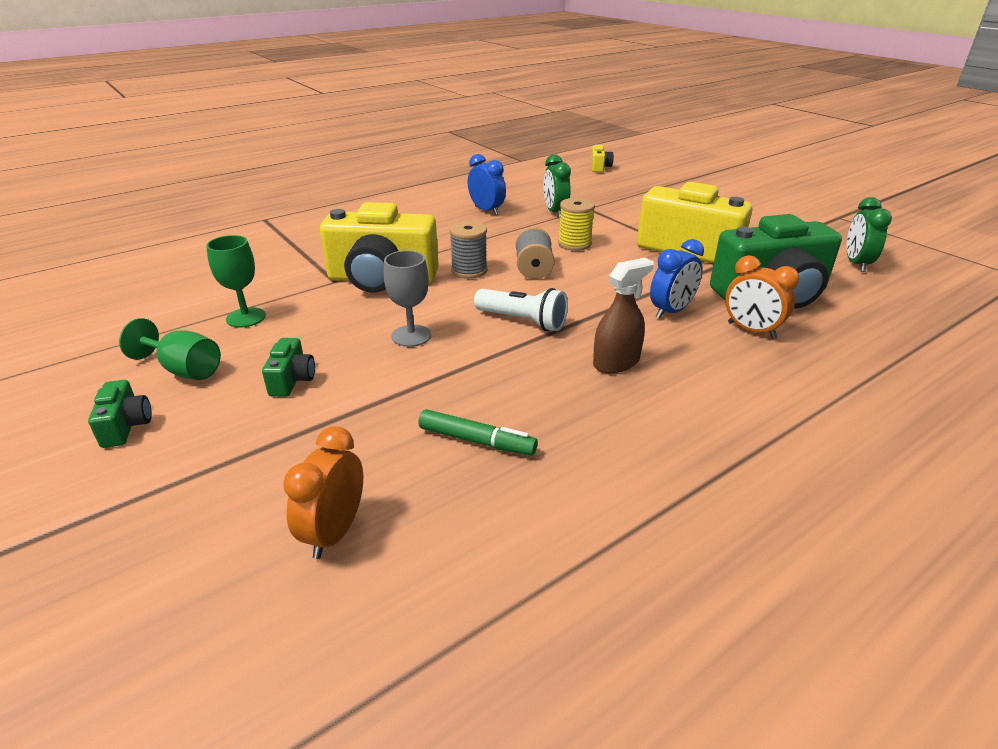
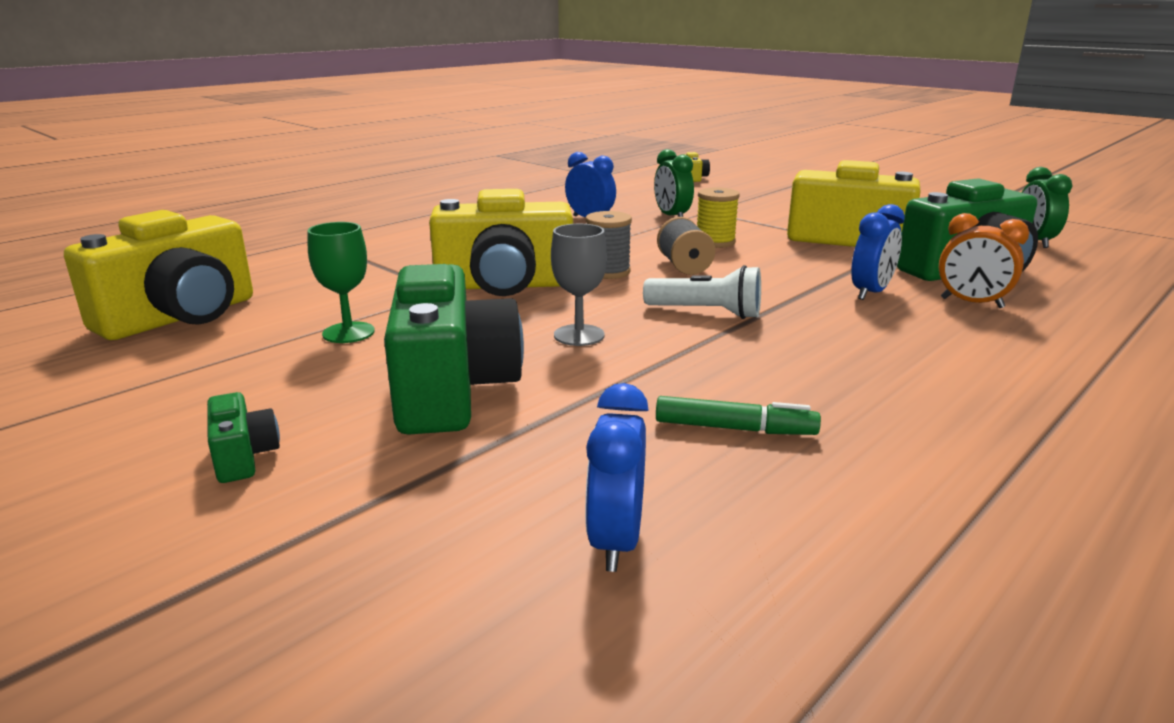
camera: 10 degrees left, 10 degrees down
(138, 292) = (181, 317): none -> yellow camera
(184, 370) = (294, 391): green goblet -> none
(292, 380) = (452, 389): green camera -> green camera, size x2.33
(334, 532) = (616, 541): orange clock -> blue clock
(616, 362) = (845, 341): brown spray bottle -> none

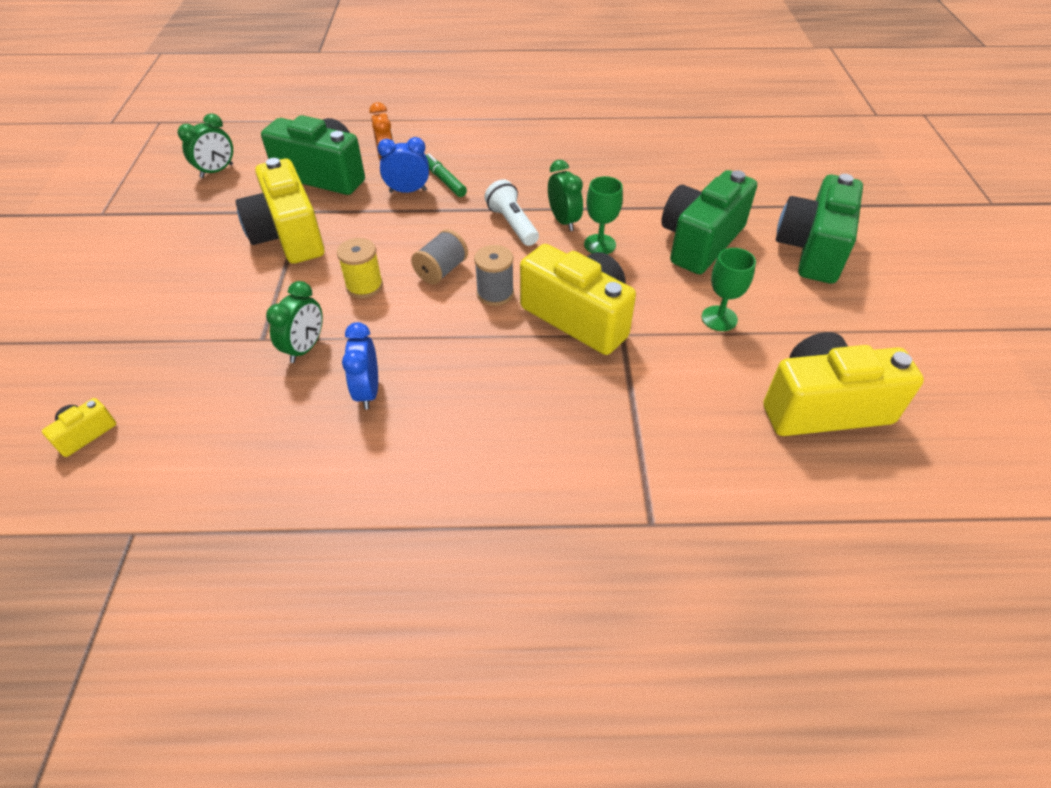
camera: 135 degrees left, 25 degrees up
(244, 457) = (812, 249): green camera -> green camera, size x2.33
(579, 335) = (600, 244): grey goblet -> green goblet
(616, 541) = (707, 158): blue clock -> none
(662, 337) = (563, 221): none -> green clock
(734, 428) = (615, 168): green marker -> green marker (444, 180)

